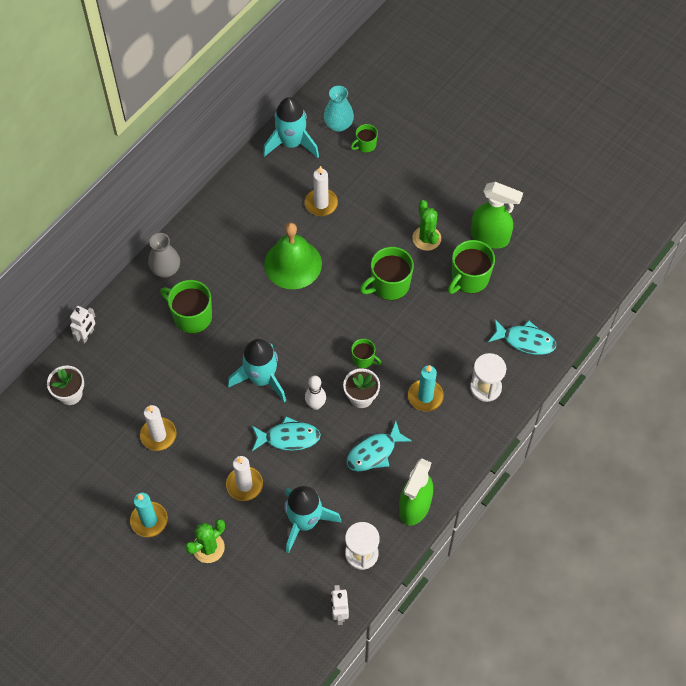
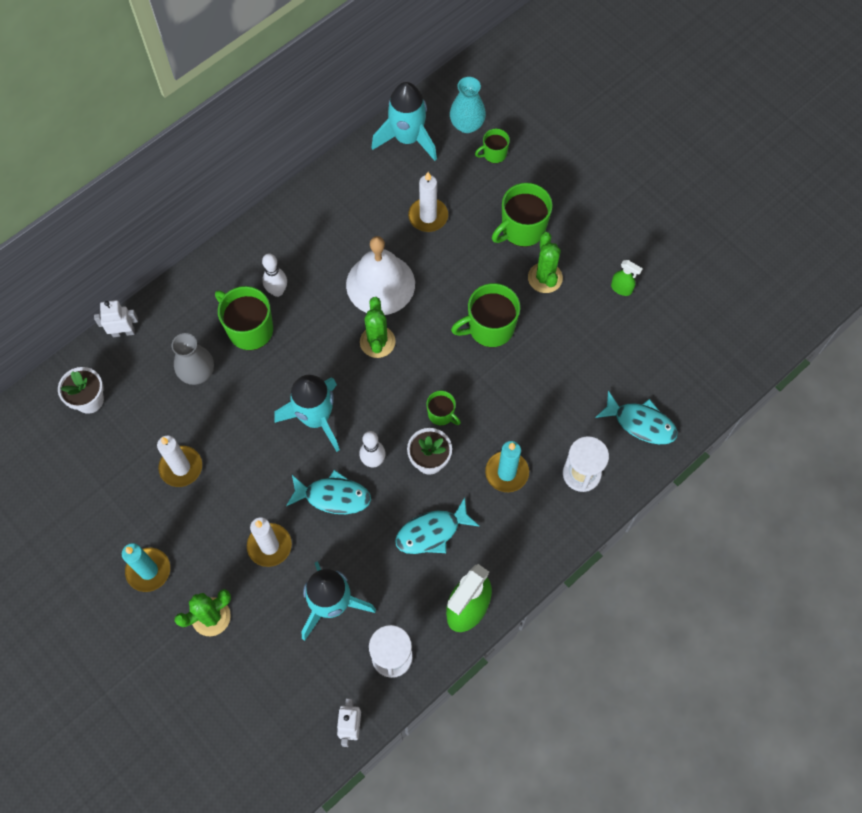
camera: 10 degrees right, 5 degrees up
(87, 335) = (123, 332): white robot -> white robot turned 135 degrees counterclockwise
(166, 269) = (231, 267): grey vase -> grey vase (197, 373)
(208, 282) = (277, 291): none -> white bowling pin
(293, 264) = (380, 284): green bell -> white bell
(300, 310) = (377, 342): none -> green cactus
(469, 278) = (587, 335): green mug -> green mug (522, 229)
(490, 237) = (621, 289): green spray bottle -> green spray bottle, size x0.47

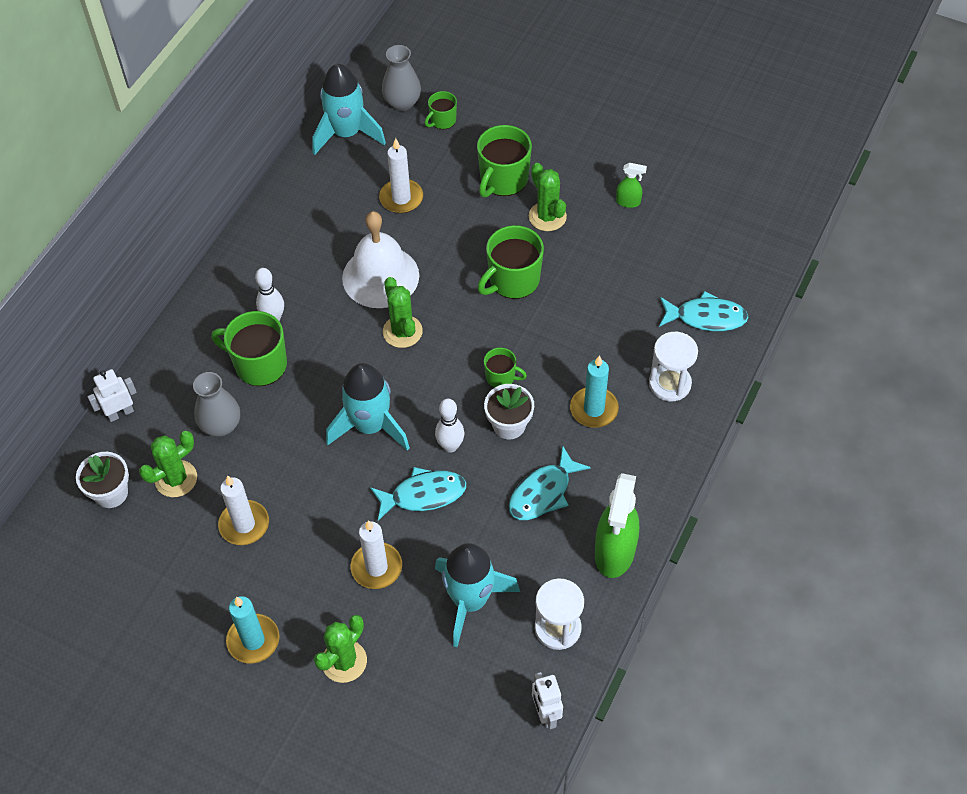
camera: 20 degrees left, 10 degrees down
(144, 407) = (176, 479): none -> green cactus
(467, 125) = (402, 102): turquoise vase -> grey vase

